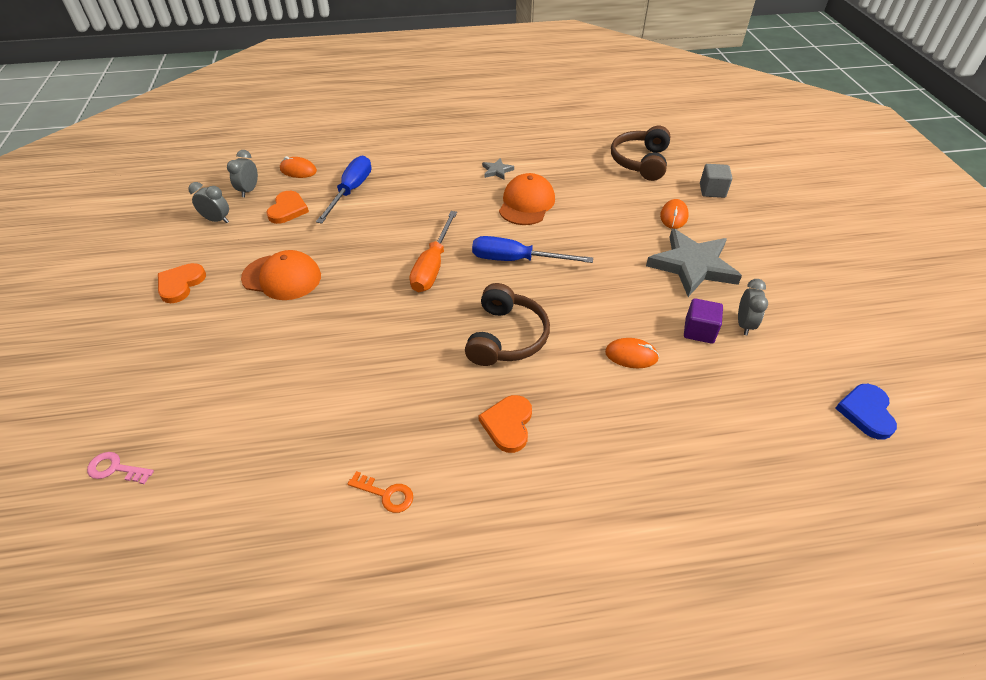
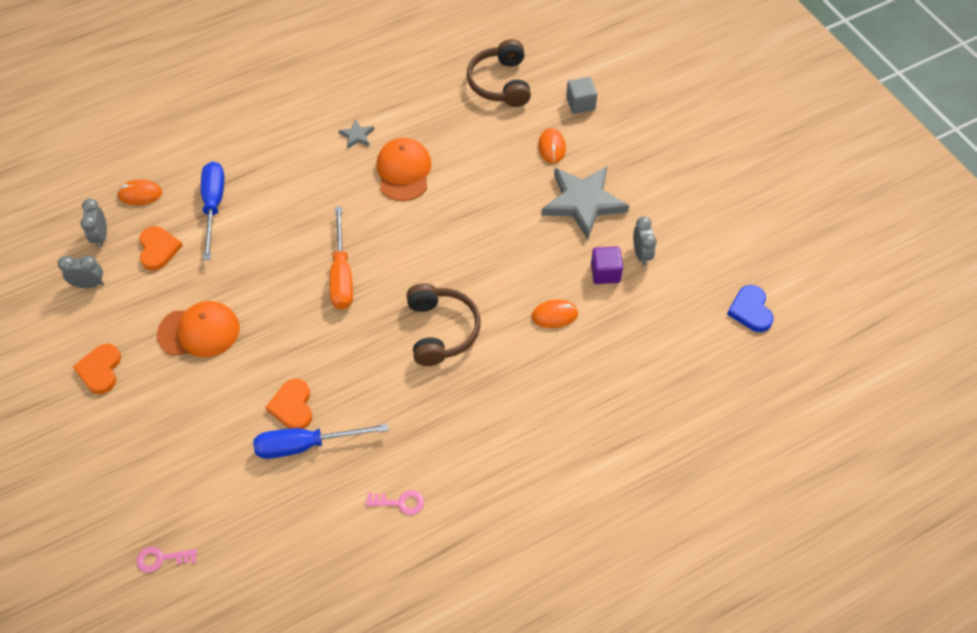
camera: 20 degrees left, 10 degrees up
(386, 494) = (400, 502): orange key -> pink key
(508, 424) = (474, 412): orange heart -> orange heart (292, 406)
(516, 260) = (419, 244): blue screwdriver -> blue screwdriver (306, 445)

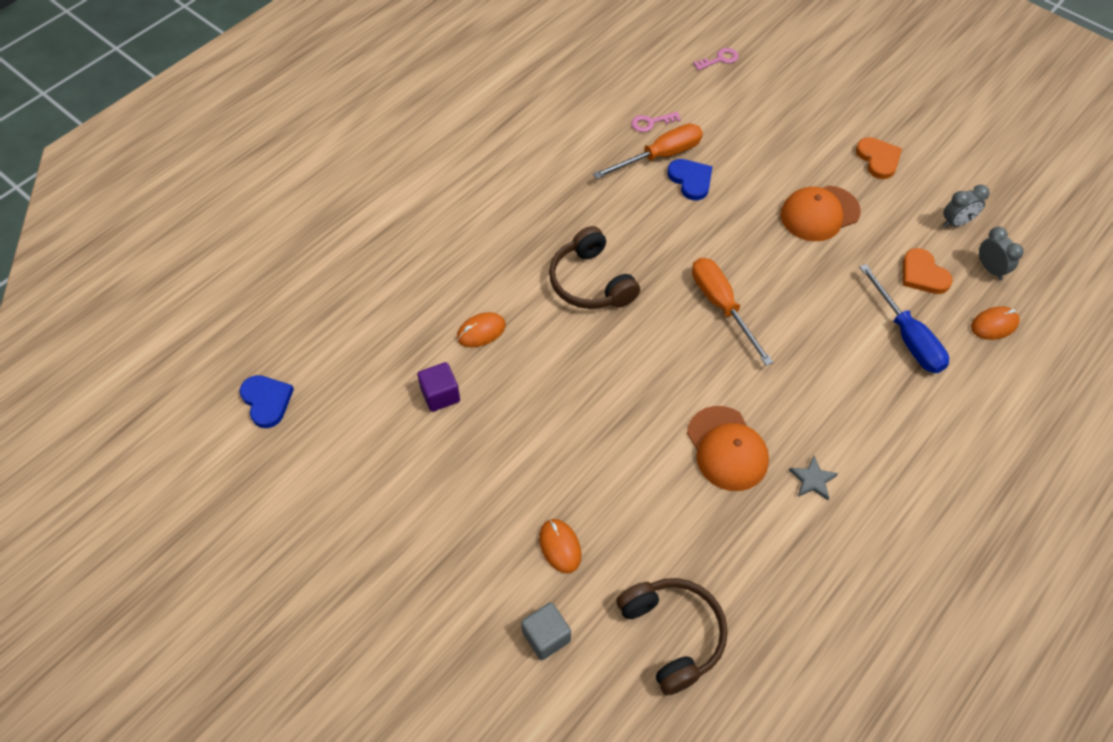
camera: 160 degrees right, 0 degrees up
(292, 406) = (690, 180): orange heart -> blue heart
(306, 445) = (660, 156): blue screwdriver -> orange screwdriver
(400, 502) = (557, 140): pink key -> pink key (651, 122)
(583, 202) = (492, 477): grey star -> none
(641, 254) = (404, 430): grey clock -> none

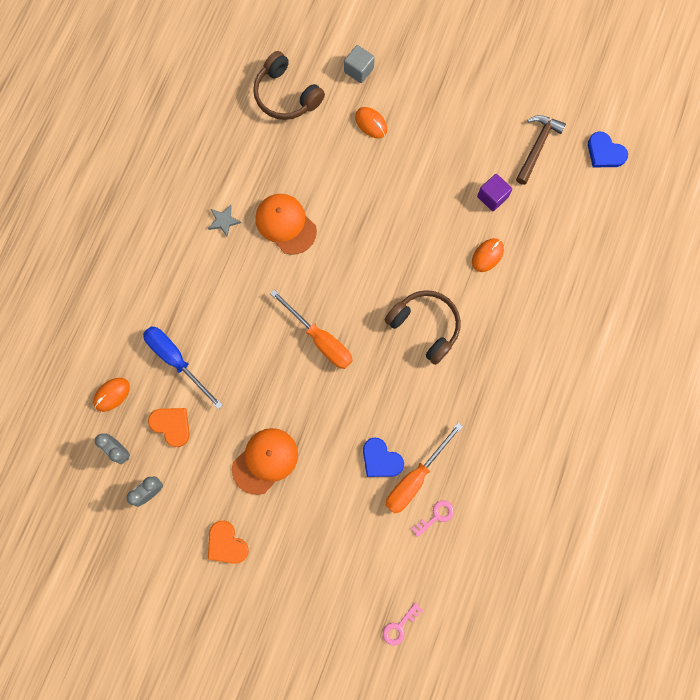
camera: 160 degrees right, 20 degrees up
(348, 437) = (537, 147): none -> brown hammer

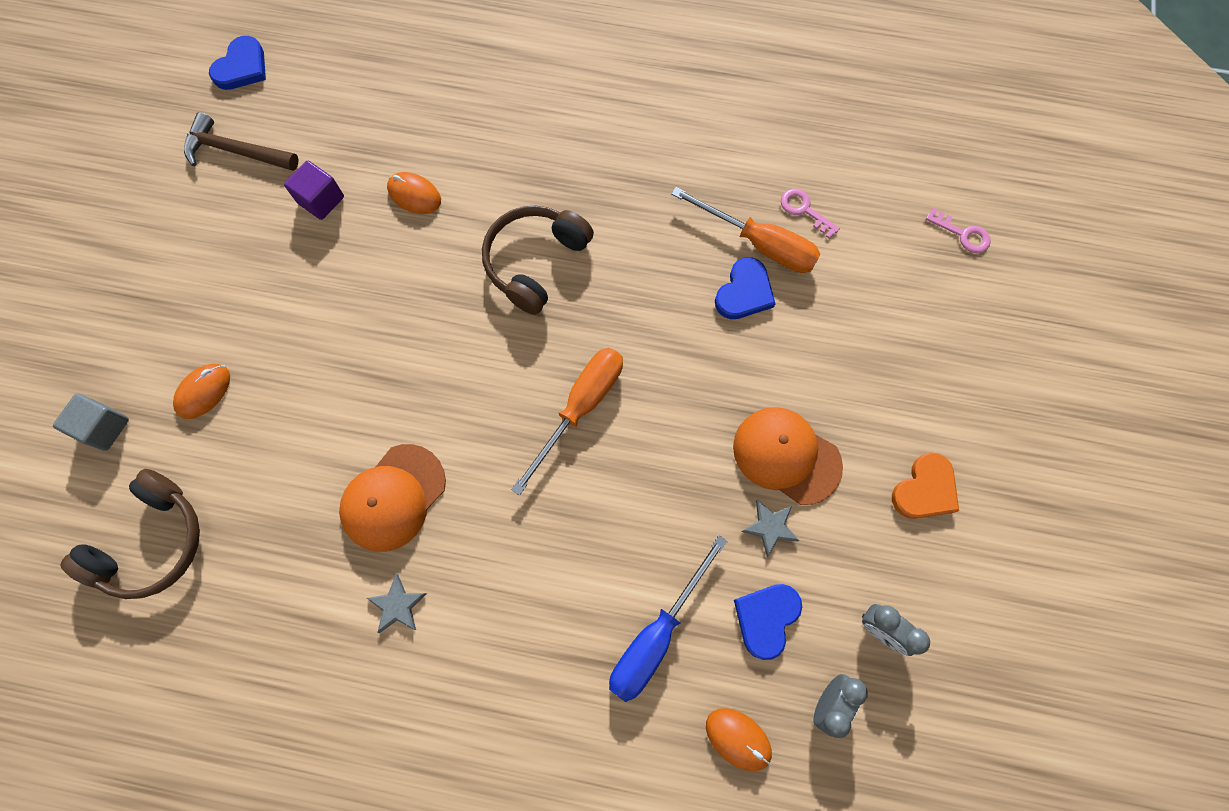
camera: 100 degrees left, 5 degrees down
(171, 425) = (766, 618): orange heart -> blue heart
(223, 440) = (770, 527): none -> grey star

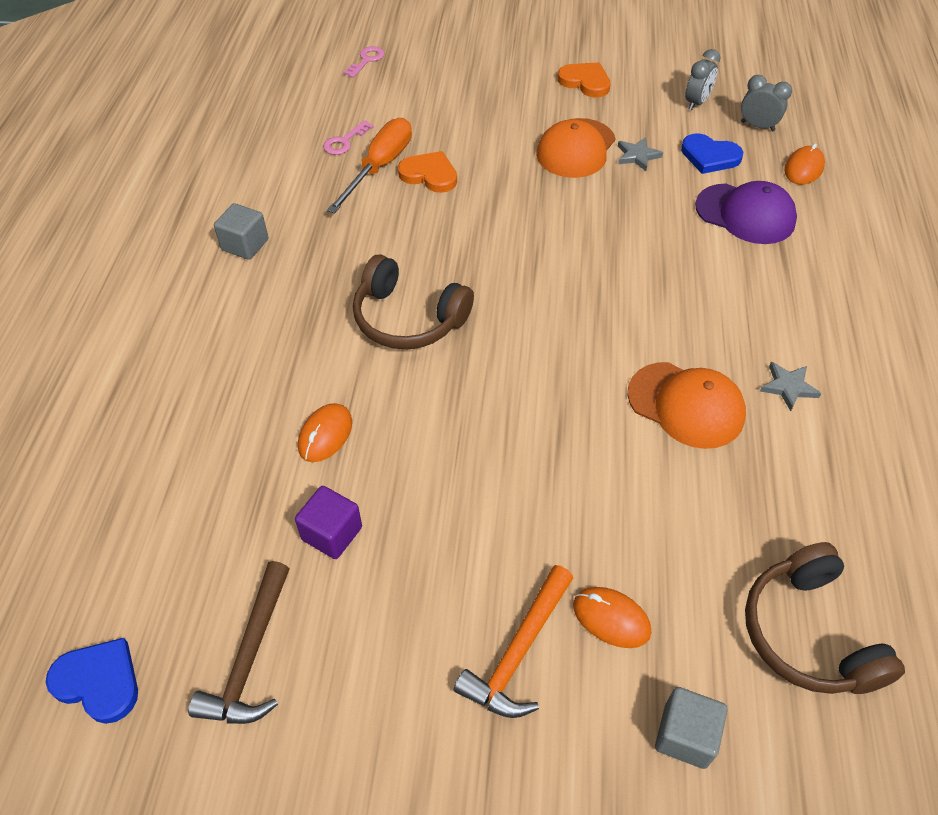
camera: 95 degrees left, 20 degrees down
(153, 542) = (808, 633): brown headphones -> brown headphones turned 135 degrees counterclockwise
(195, 322) = (518, 652): none -> orange hammer
(580, 408) = (560, 273): orange screwdriver -> none
(648, 126) = (245, 245): none -> grey cube
(656, 634) = (745, 214): blue screwdriver -> purple cap
(744, 292) = (429, 175): blue heart -> orange heart

